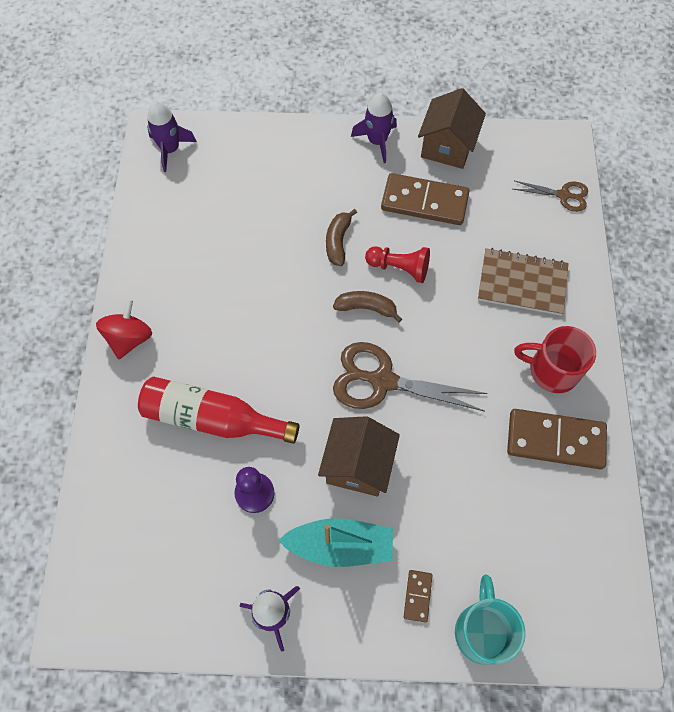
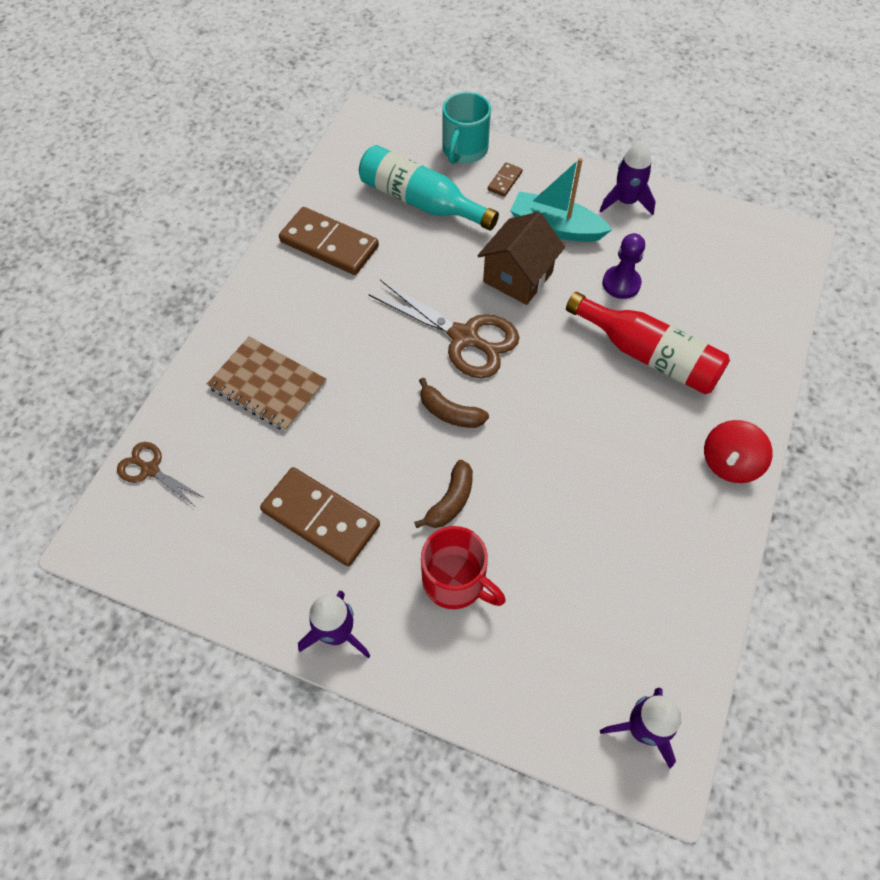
camera: 160 degrees left, 5 degrees down
(399, 268) = (392, 445): red pawn -> none
(447, 147) = (247, 590): brown house -> none
(494, 530) = (421, 202): none -> turquoise bottle
(551, 370) = (294, 297): red mug -> red mug (455, 581)

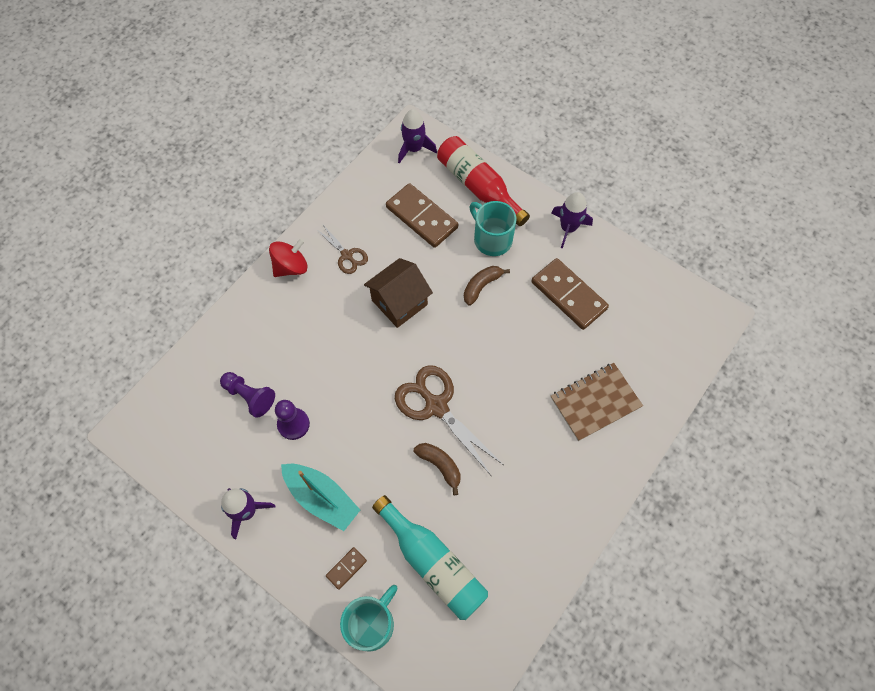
camera: 165 degrees left, 5 degrees up
(150, 469) = (683, 356): brown scissors -> brown scissors (347, 255)
(268, 385) = (595, 402): brown notebook -> brown notebook turned 75 degrees counterclockwise
(329, 244) = (528, 532): brown domino -> brown domino (422, 217)
(450, 412) = (465, 347): brown banana -> brown banana (440, 465)
(455, 581) = (491, 239): red mug -> turquoise mug
(518, 277) = (374, 453): brown house -> brown house (399, 302)
(648, 355) = (304, 356): red bottle -> red bottle (478, 187)
(686, 299) = (250, 396): none -> purple pawn

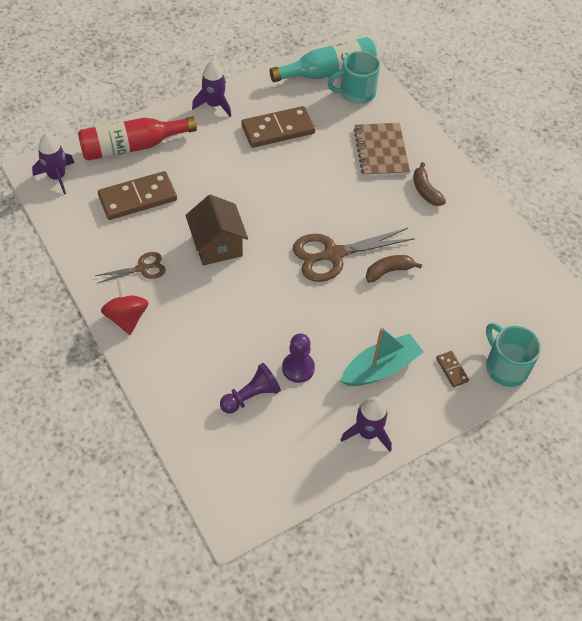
camera: 70 degrees left, 10 degrees down
(433, 562) = (470, 306): turquoise bottle -> turquoise bottle (328, 72)
(481, 286) = (235, 182): brown banana -> brown banana (425, 191)
(491, 239) = (192, 158): turquoise mug -> turquoise mug (356, 93)

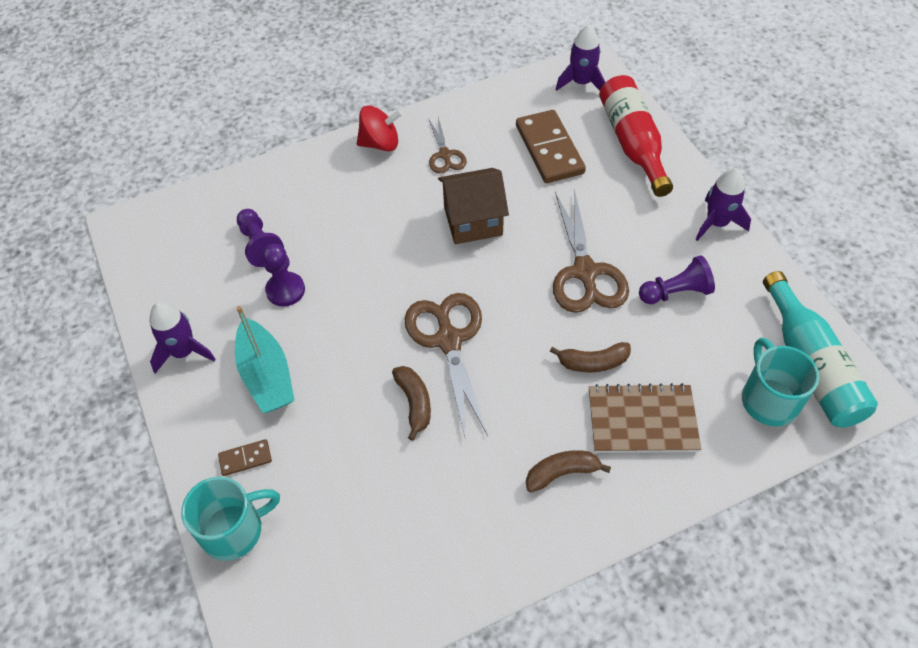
camera: 100 degrees right, 0 degrees up
(264, 177) = (585, 272): none -> brown scissors
(278, 130) = (676, 292): brown domino -> purple pawn
(341, 174) = (593, 362): none -> brown banana

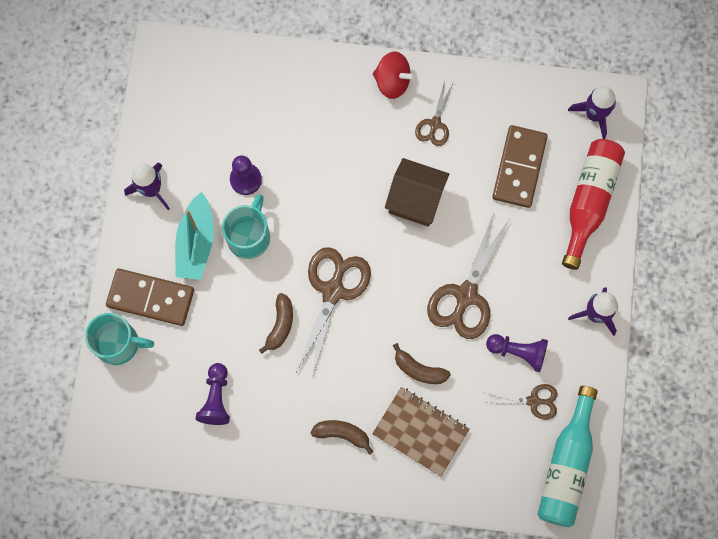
camera: 30 degrees right, 20 degrees up
(245, 458) = (151, 298): brown domino -> brown domino, size x2.18
(260, 245) = (249, 127): purple pawn -> purple pawn (216, 398)
(727, 326) = (533, 401): none -> brown scissors
(768, 399) = (516, 470): turquoise mug -> turquoise mug (249, 236)

